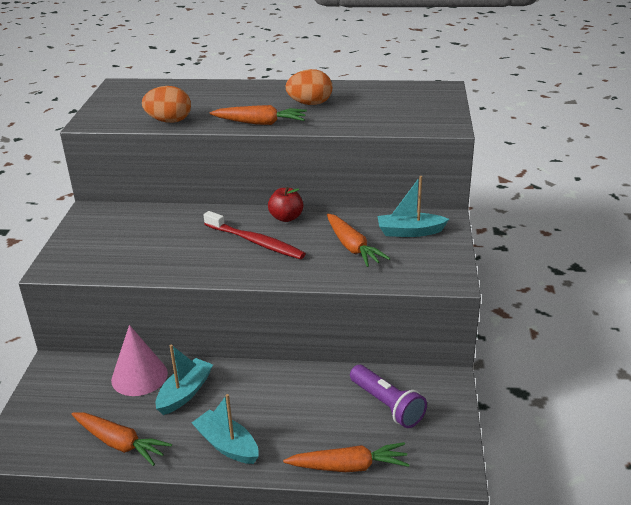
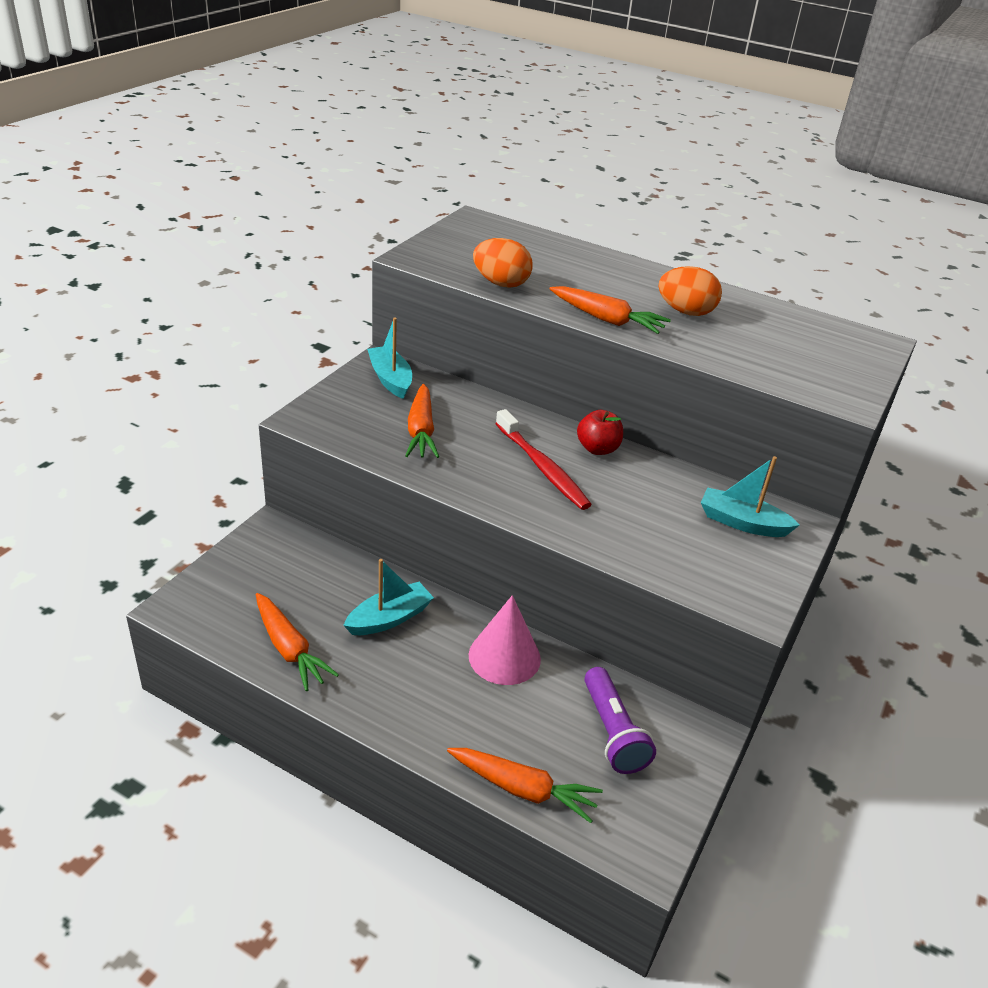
camera: 20 degrees right, 5 degrees up
(139, 376) = (352, 578): pink cone -> pink cone (504, 656)
(227, 445) = (400, 701): turquoise boat -> turquoise boat (390, 379)
(352, 247) = (656, 516): orange carrot -> orange carrot (421, 430)

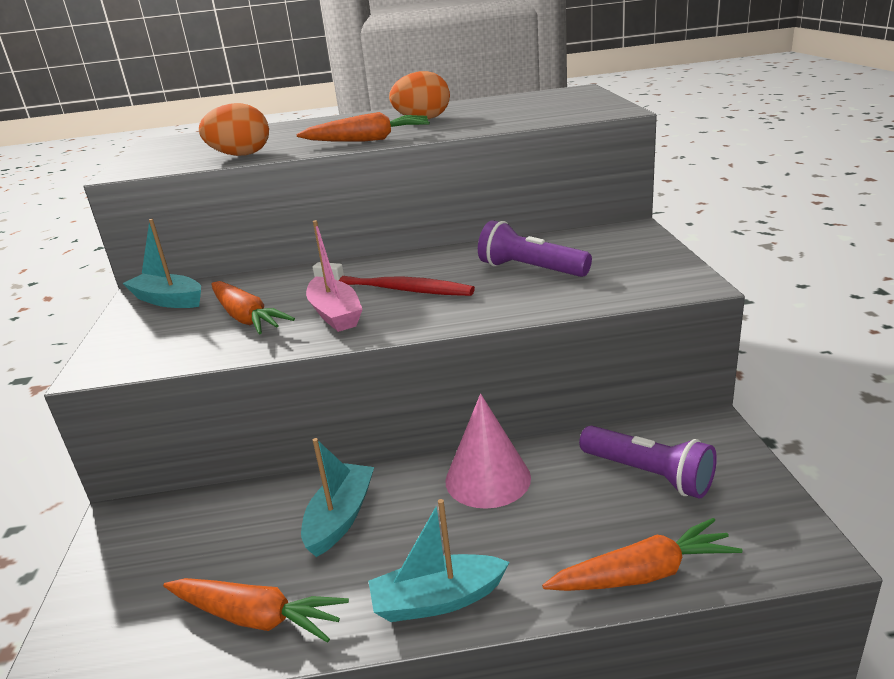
camera: 30 degrees left, 10 degrees down
(477, 466) = (335, 314): none -> pink boat
(597, 449) = (425, 259): red apple -> none
(659, 512) = (530, 269): none -> purple flashlight
(742, 523) = (597, 247): turquoise boat -> turquoise boat (437, 600)

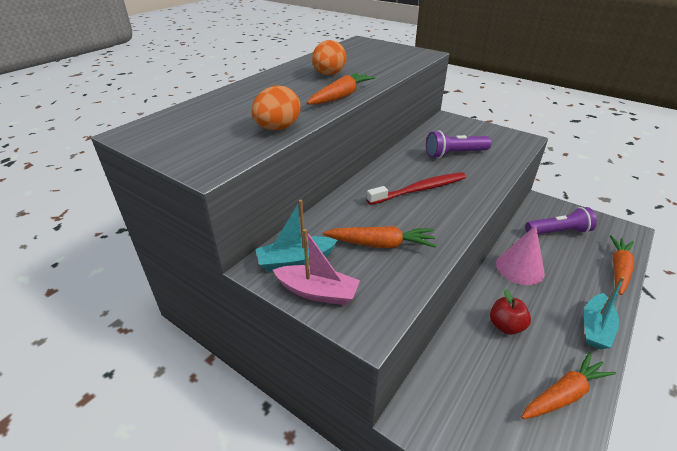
camera: 50 degrees left, 10 degrees up
(335, 314) = (425, 217): pink boat -> pink boat (317, 292)
(340, 518) = (505, 326): turquoise boat -> red apple

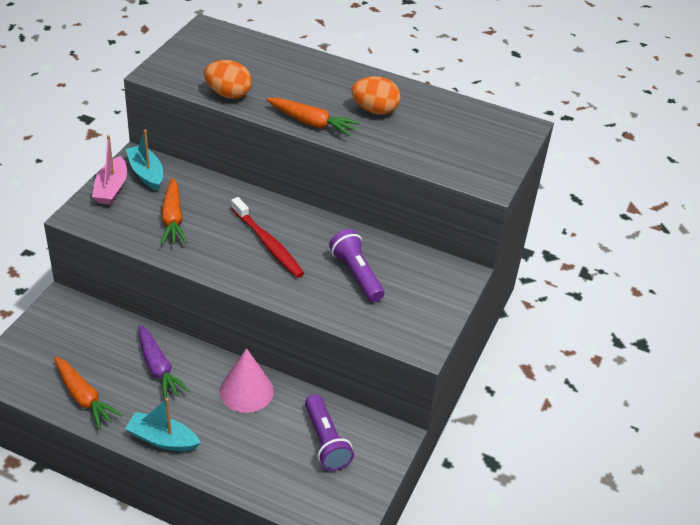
camera: 75 degrees right, 5 degrees up
(505, 326) = (158, 368): red apple -> purple carrot
(618, 269) = (260, 487): orange carrot -> none

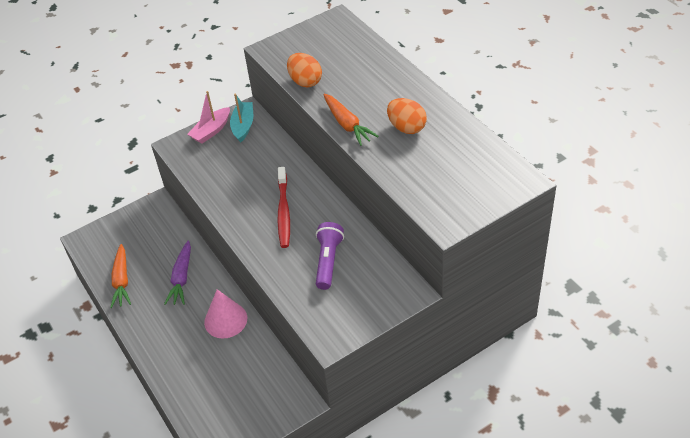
camera: 40 degrees right, 5 degrees up
(162, 439) = (147, 332): turquoise boat -> none
(172, 219) = (233, 168): orange carrot -> none
(326, 441) = (250, 383): purple flashlight -> none

